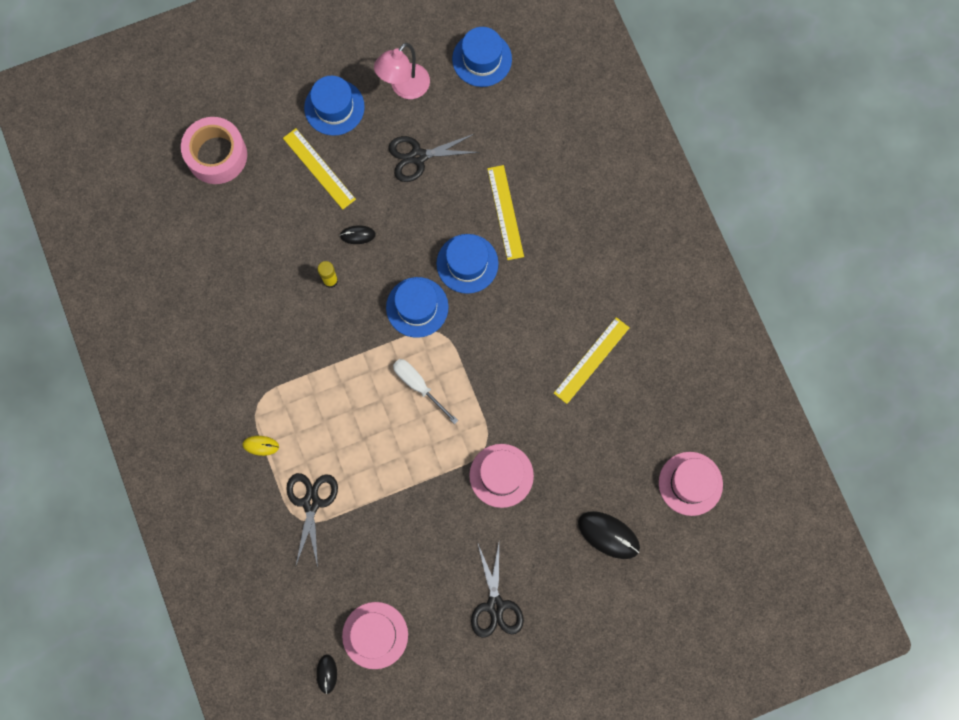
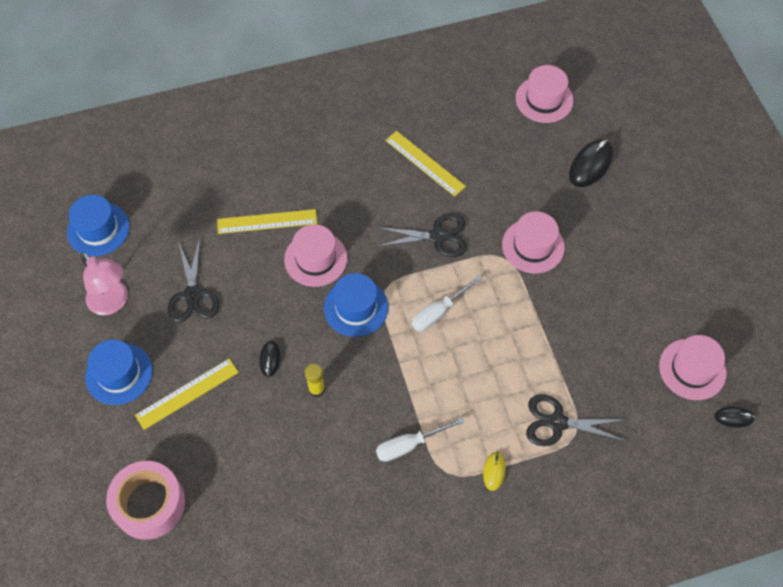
camera: 85 degrees left, 15 degrees down
(281, 368) = (409, 445): none -> white screwdriver
(467, 263) = (315, 259): blue hat -> pink hat
(495, 605) = (658, 261): black scissors -> black scissors (437, 236)

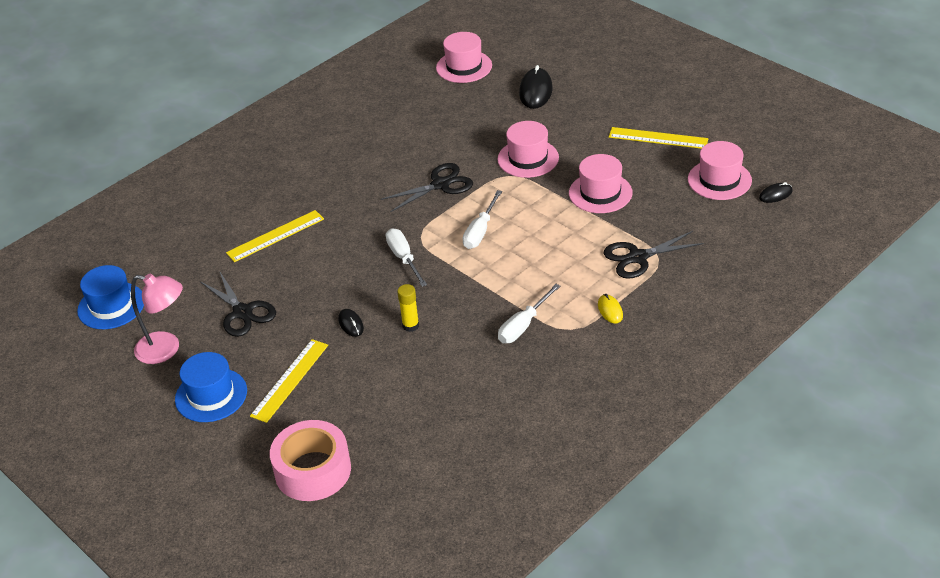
camera: 25 degrees left, 20 degrees down
(315, 259) = (341, 242): pink hat -> pink hat (600, 193)
(356, 307) = (404, 258): blue hat -> white screwdriver
(425, 163) = (391, 143): yellow ruler -> yellow ruler (658, 138)

